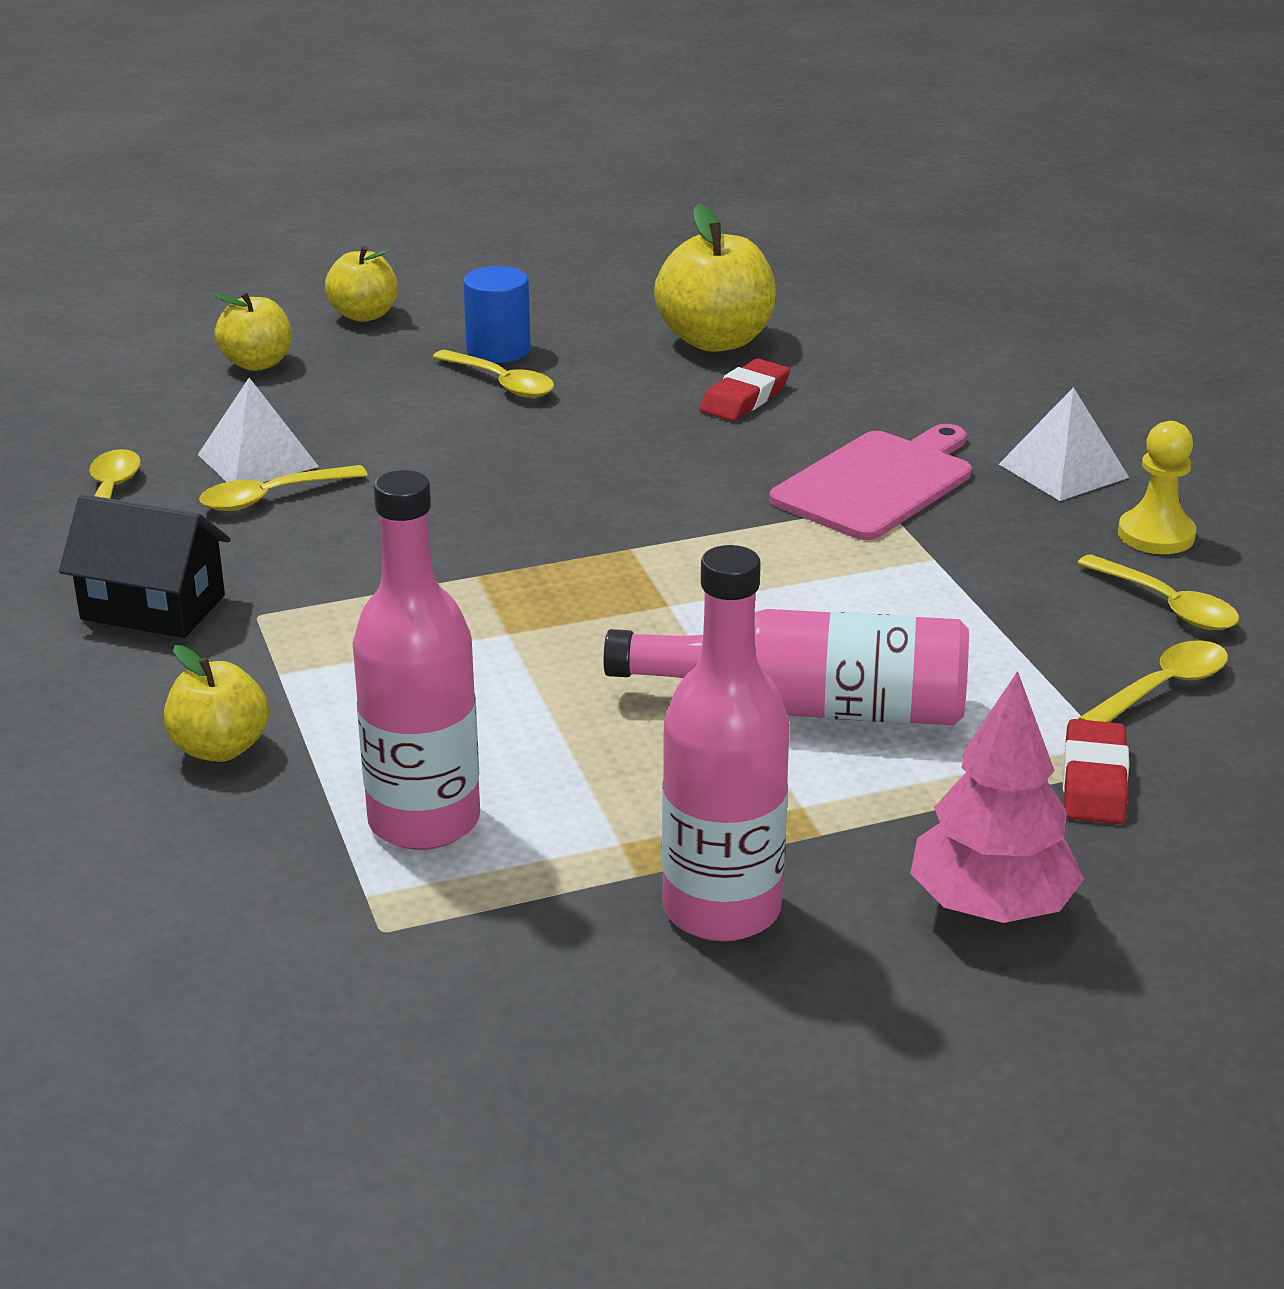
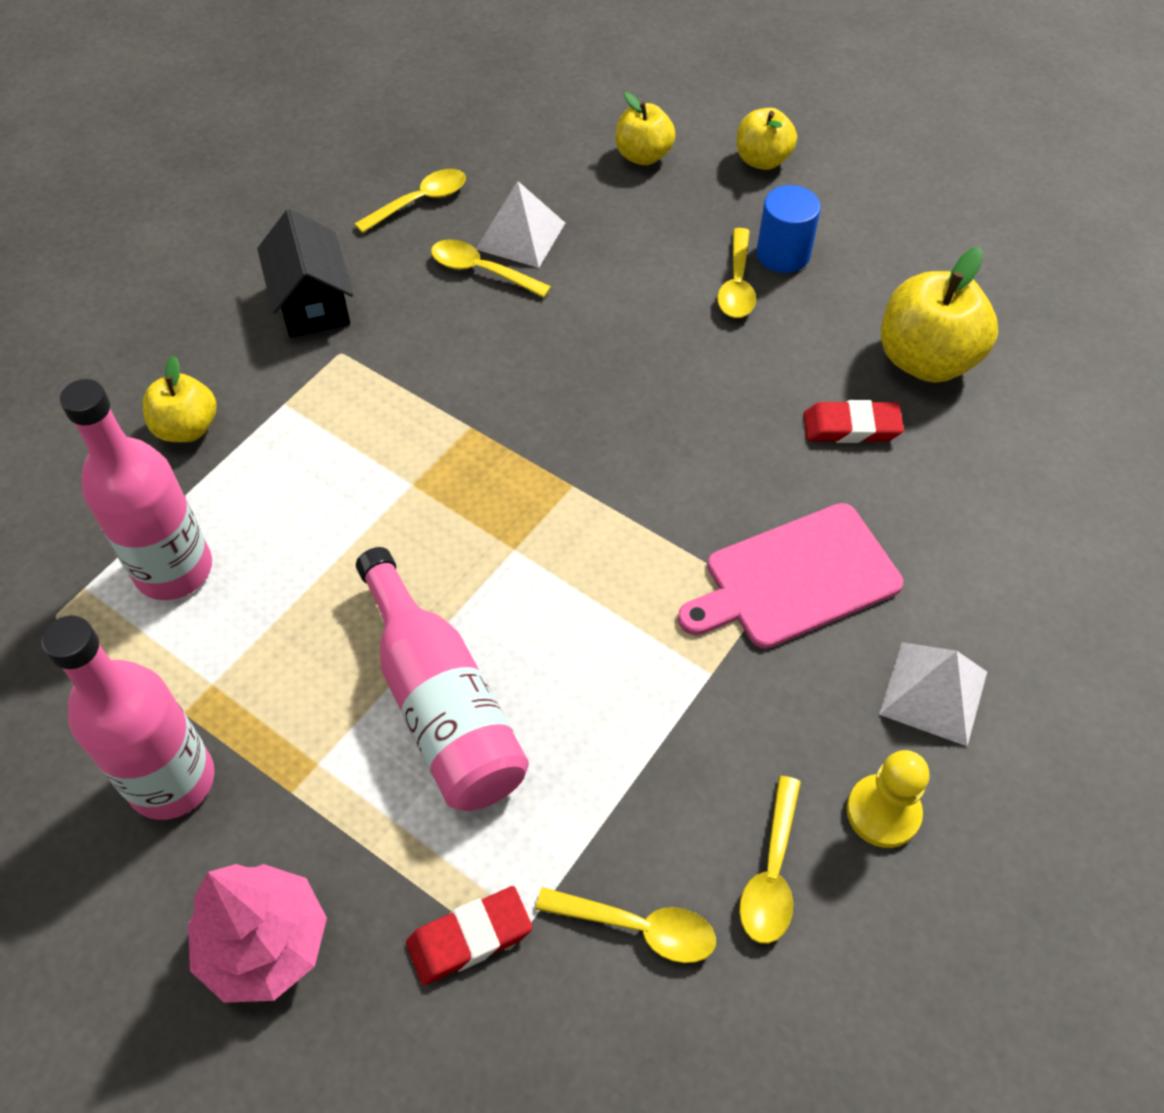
camera: 55 degrees right, 25 degrees up
(877, 483) = (795, 578): pink cutting board -> pink cutting board turned 150 degrees clockwise

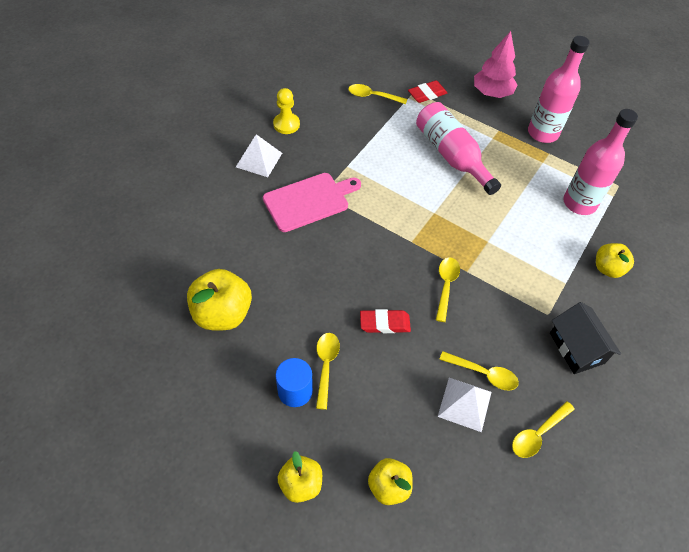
camera: 175 degrees right, 0 degrees up
(771, 873) = (328, 109): yellow spoon -> yellow spoon (446, 286)
(851, 427) = (272, 273): red eraser -> red eraser (384, 323)

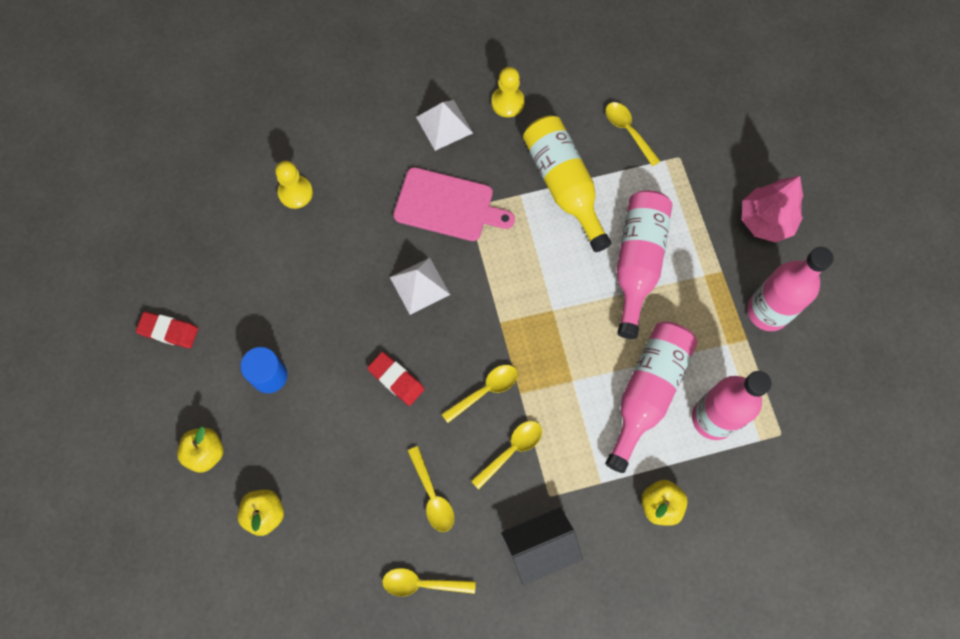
camera: 45 degrees right, 15 degrees up
(195, 263) = (295, 193): none -> yellow pawn
(223, 313) = (276, 259): yellow apple -> none
(326, 366) = (312, 375): yellow spoon -> yellow spoon (511, 450)
(367, 145) = (564, 185): none -> yellow bottle
(427, 94) = (690, 170): red eraser -> red eraser (169, 331)
(464, 404) = (389, 505): white pyramid -> white pyramid (419, 285)
(533, 216) = (647, 392): none -> pink bottle
(576, 348) = (539, 547): black house -> black house turned 45 degrees clockwise

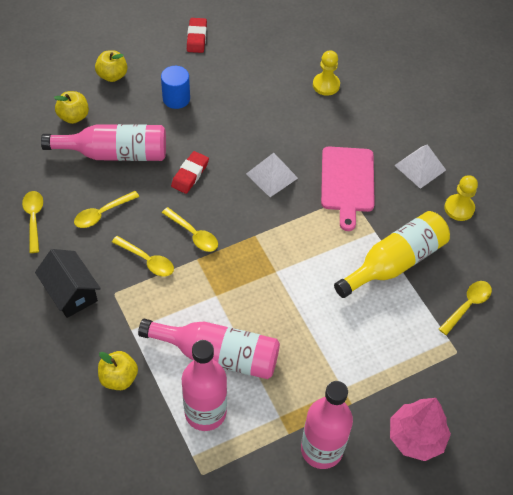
camera: 75 degrees right, 15 degrees down
(637, 262) = (338, 330): pink bottle -> pink bottle (115, 153)

